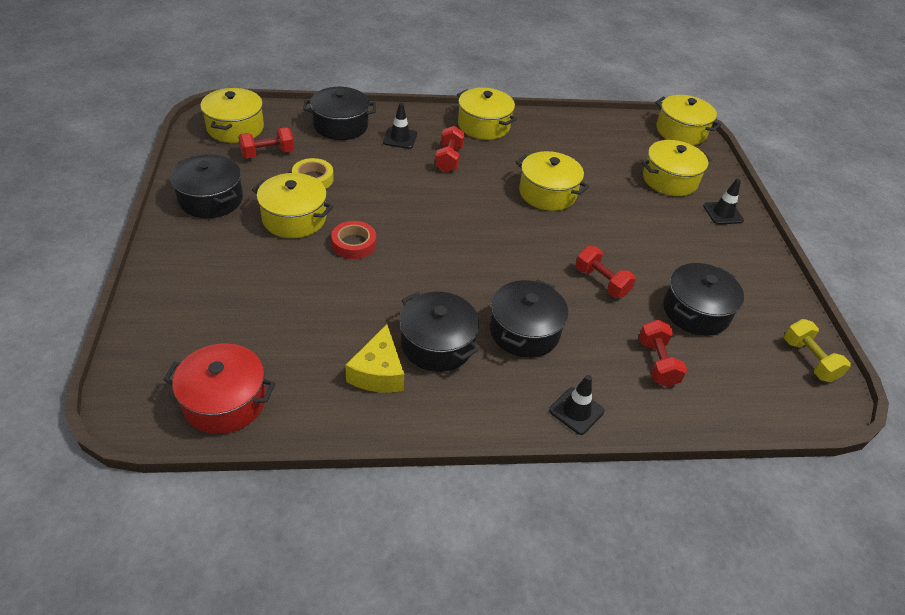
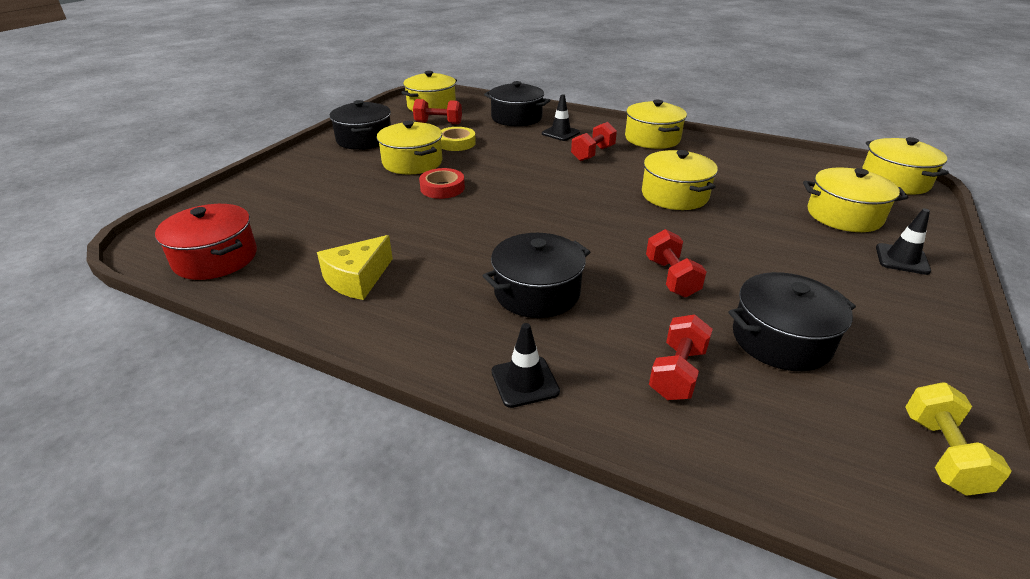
camera: 35 degrees right, 10 degrees down
(437, 344) = (435, 275): black pot -> none

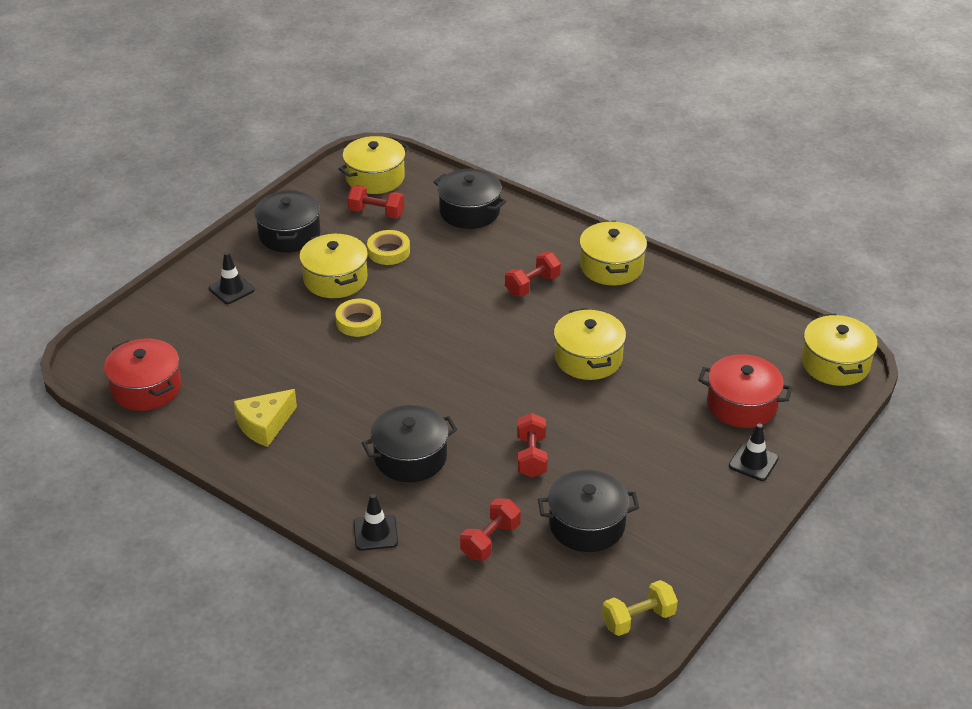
camera: 10 degrees right, 5 degrees up
(442, 188) = (358, 322): red tape -> yellow tape
(560, 133) = (510, 246): black traffic cone -> black traffic cone (231, 289)
(844, 215) = (742, 405): yellow pot -> red pot
(941, 453) = (638, 619): yellow dumbbell -> yellow dumbbell turned 45 degrees clockwise

